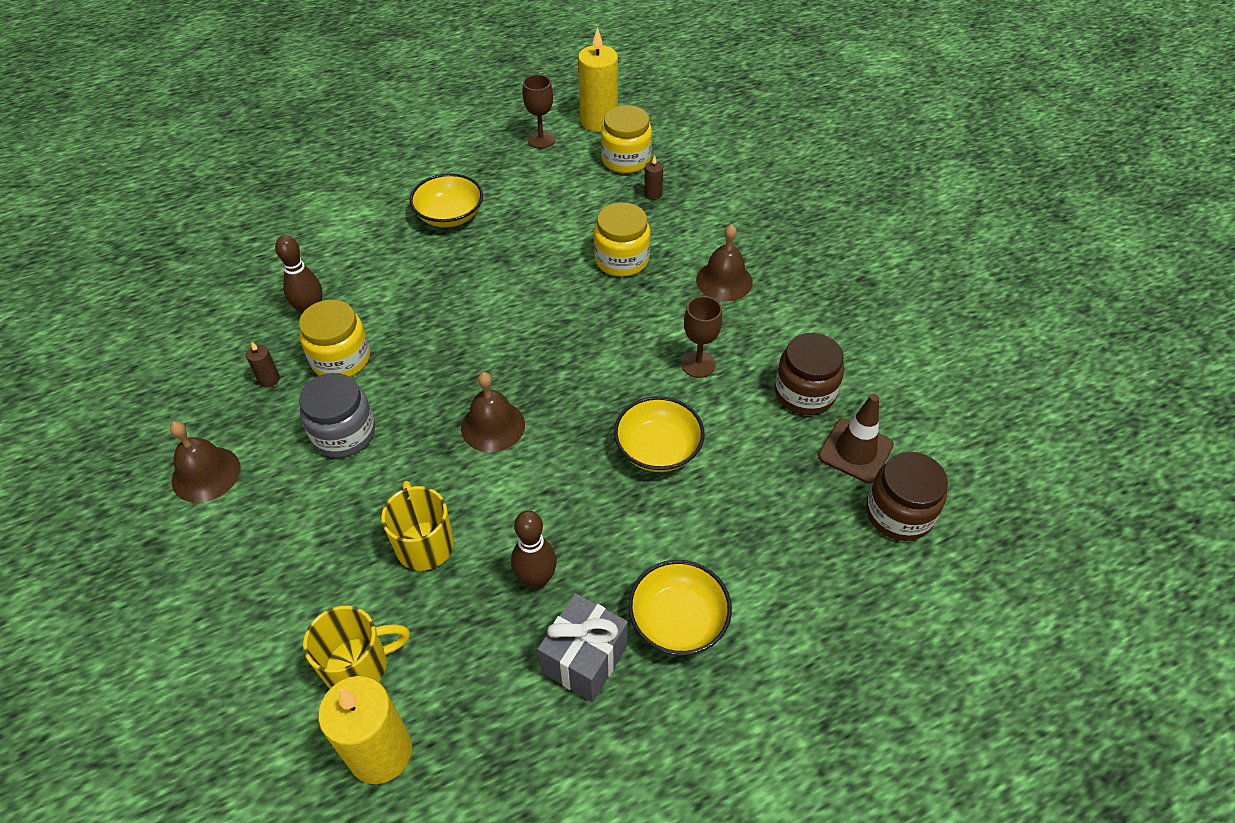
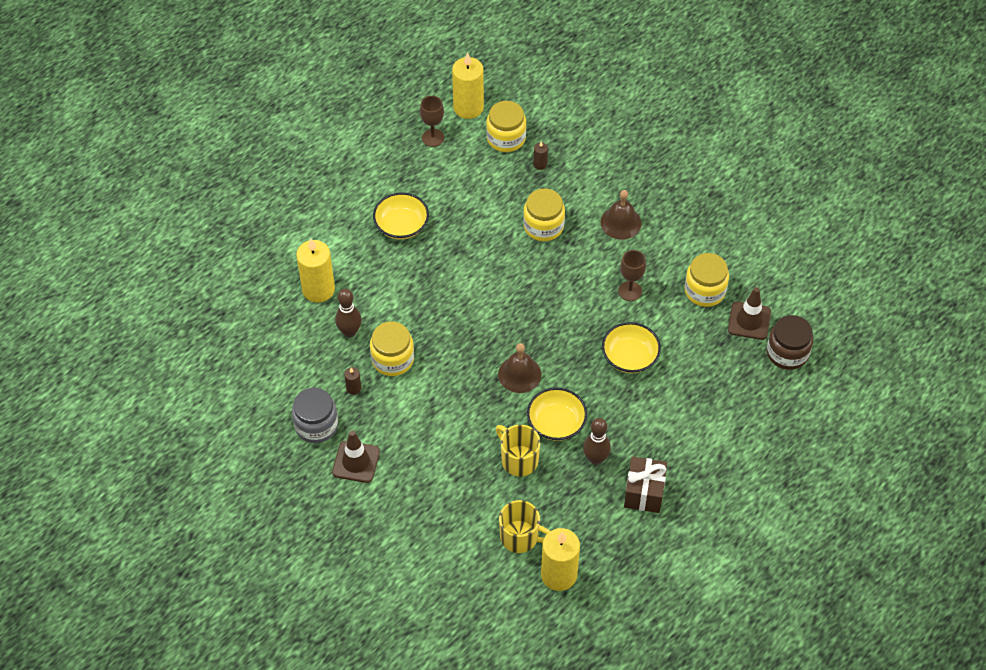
camera: 20 degrees left, 5 degrees up
(206, 474) = (356, 462): brown bell -> brown traffic cone
(308, 256) = (318, 289): none -> yellow candle
(344, 433) = (427, 409): grey jar -> grey jar (316, 425)
(358, 665) = (520, 537): yellow mug -> yellow mug turned 60 degrees clockwise
(584, 659) = (644, 492): grey gift -> brown gift
(678, 620) = (686, 455): yellow bowl -> yellow bowl (556, 423)
(804, 393) = (704, 291): brown jar -> yellow jar

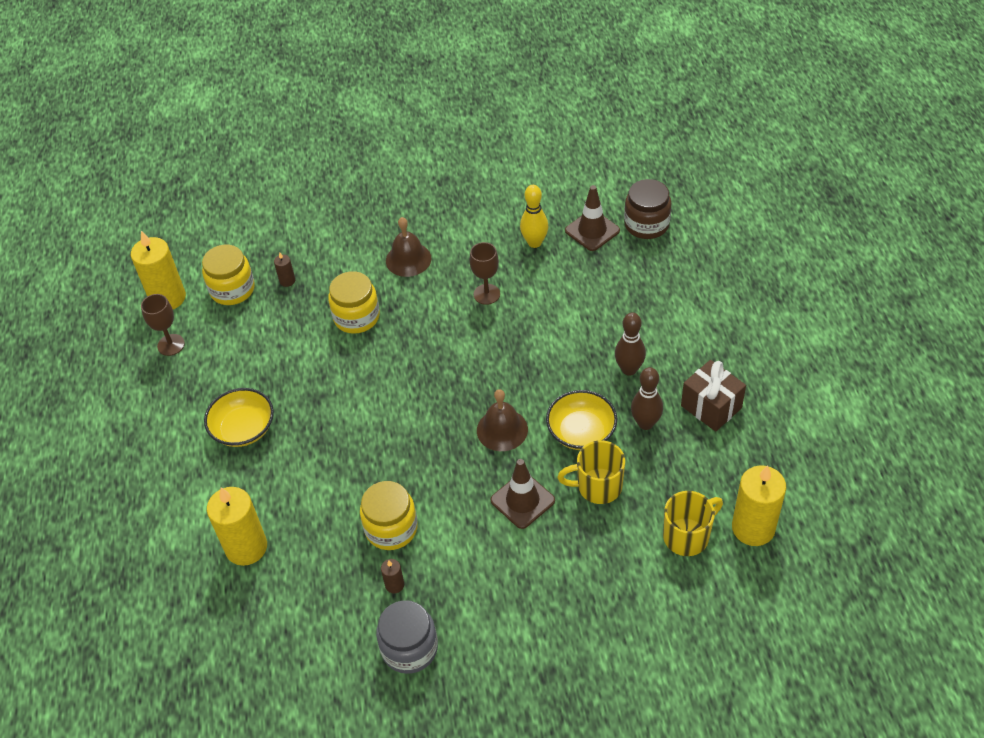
camera: 50 degrees left, 5 degrees down
(349, 332) = (324, 548): brown bowling pin -> brown bowling pin (629, 369)
(356, 462) = (485, 635): brown traffic cone -> brown traffic cone (522, 500)
(630, 357) = (556, 334): yellow bowl -> none
(704, 291) = (534, 242): yellow jar -> yellow bowling pin

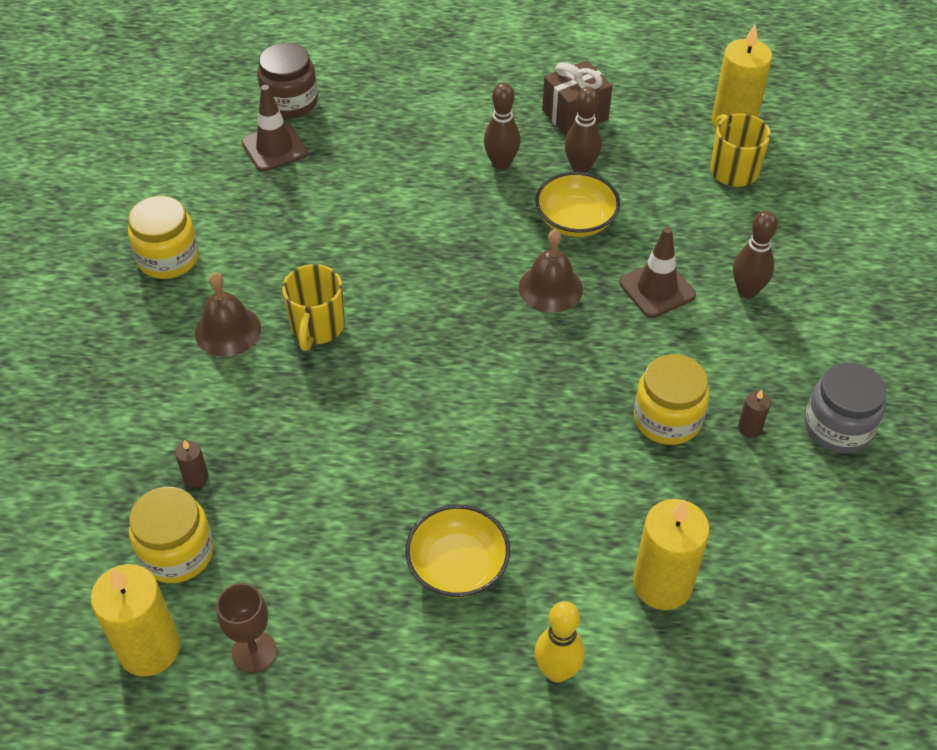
camera: 80 degrees left, 0 degrees up
(356, 317) = (306, 404): yellow jar -> yellow jar (168, 258)
(486, 294) = (330, 262): brown goblet -> none
(534, 242) = (266, 202): yellow bowling pin -> yellow bowling pin (557, 671)
(540, 565) = (747, 291): none -> brown bowling pin
(598, 486) = (654, 223): yellow mug -> yellow mug (317, 327)

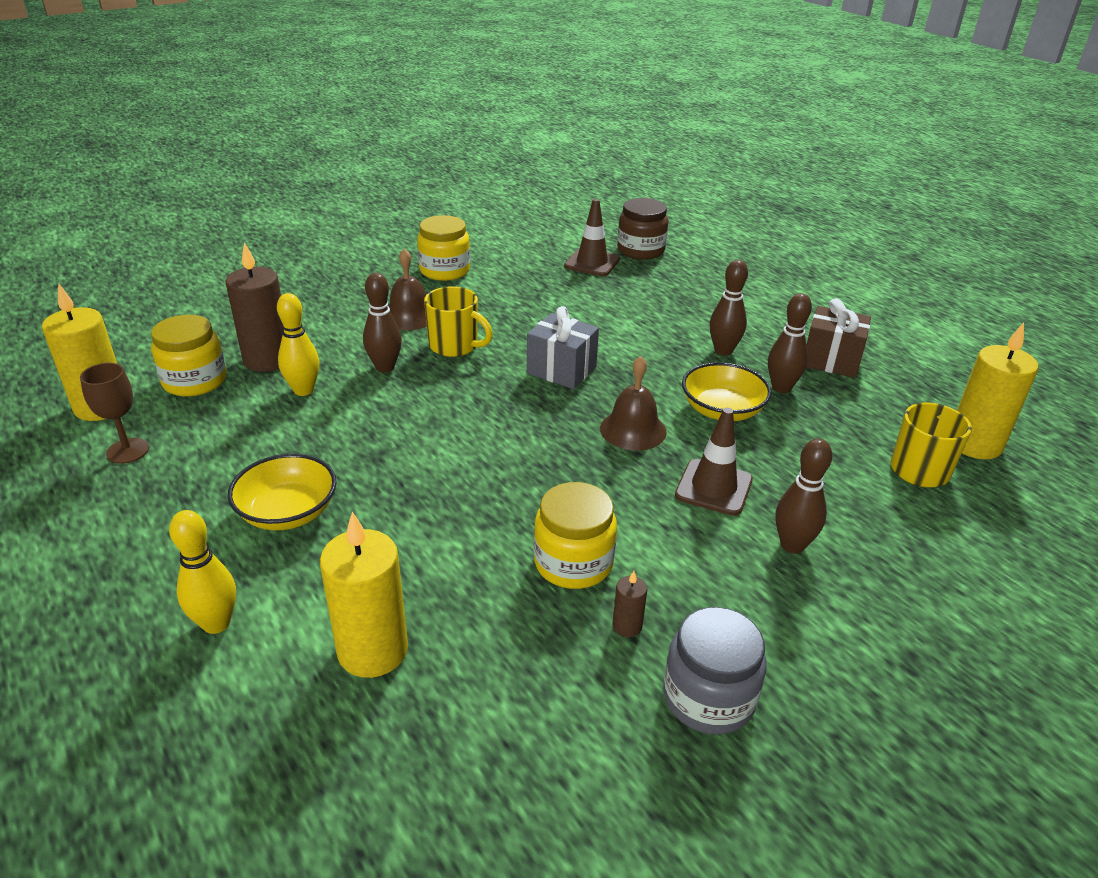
camera: 50 degrees right, 15 degrees down
(196, 477) = (267, 360): brown candle -> brown candle, size x2.26
(280, 473) = (303, 390): none -> yellow bowling pin
(301, 395) = (385, 367): none -> brown bowling pin
(317, 327) = (455, 346): yellow mug -> yellow mug turned 120 degrees counterclockwise
(428, 279) = (561, 370): none -> grey gift

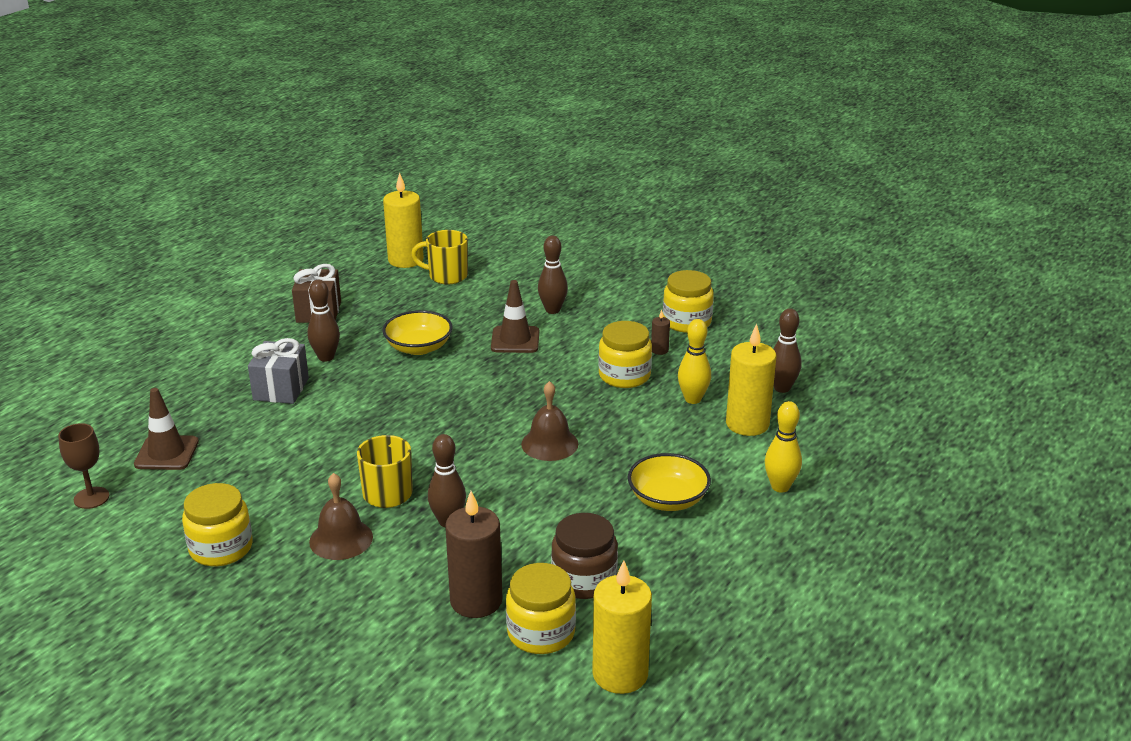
camera: 110 degrees left, 5 degrees down
(128, 451) = (665, 618): brown goblet -> brown goblet (91, 498)
(303, 390) = (514, 555): yellow bowling pin -> yellow bowling pin (693, 399)
(561, 370) = (400, 426): grey gift -> grey gift (281, 389)
(633, 430) = (467, 379): brown bell -> brown bell (549, 444)
(640, 250) = (123, 429): brown jar -> brown jar (584, 579)
(708, 698) = (687, 322): grey jar -> yellow jar
(781, 388) = (372, 328): brown bowling pin -> brown bowling pin (782, 388)

